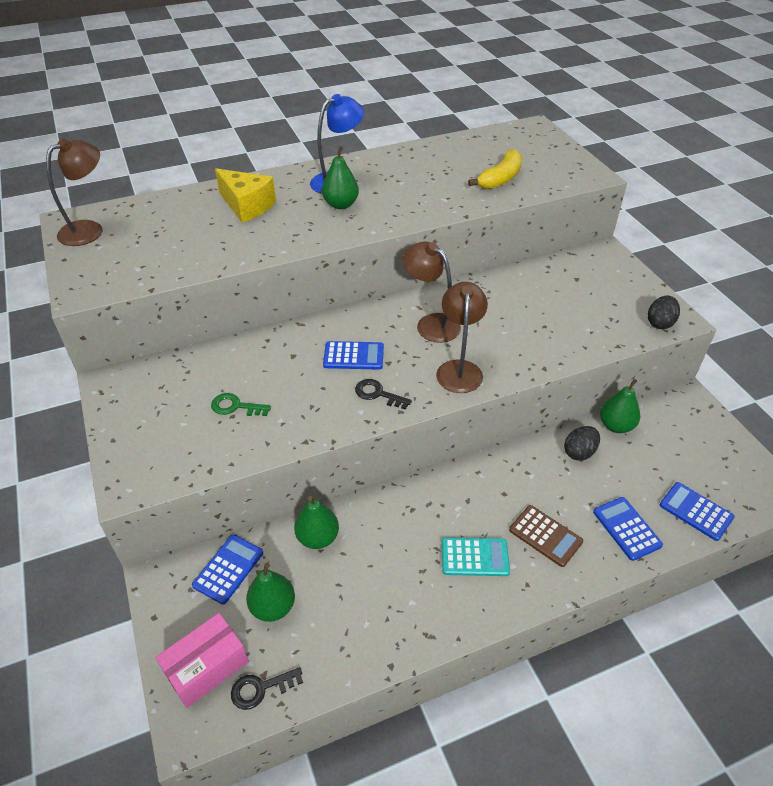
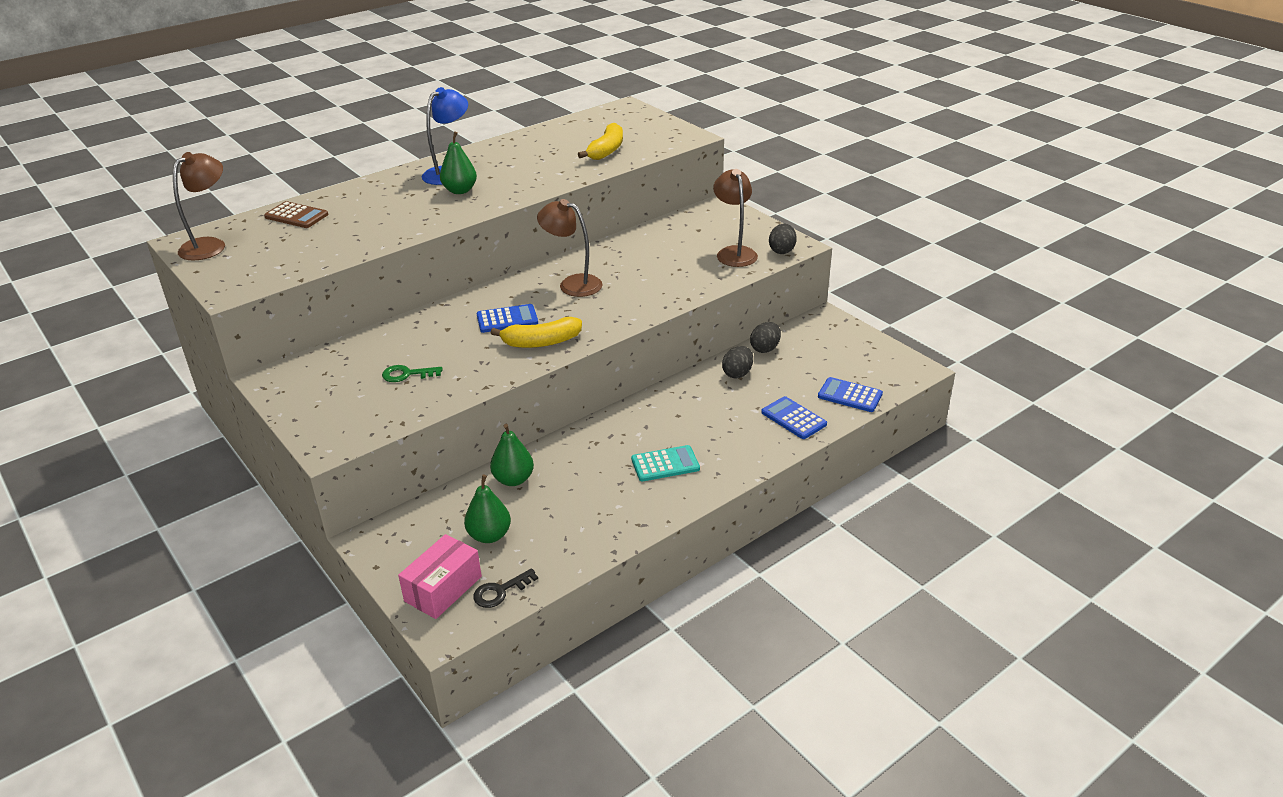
camera: 15 degrees left, 10 degrees down
(228, 569) = (435, 518): blue calculator -> none
(247, 206) = (366, 204): yellow cheese -> none
(378, 394) = (541, 342): black key -> yellow banana
(459, 369) = (610, 312): brown lamp -> brown lamp (734, 252)
(545, 536) = (724, 437): brown calculator -> brown calculator (296, 216)
(616, 426) = (765, 348): green pear -> black egg

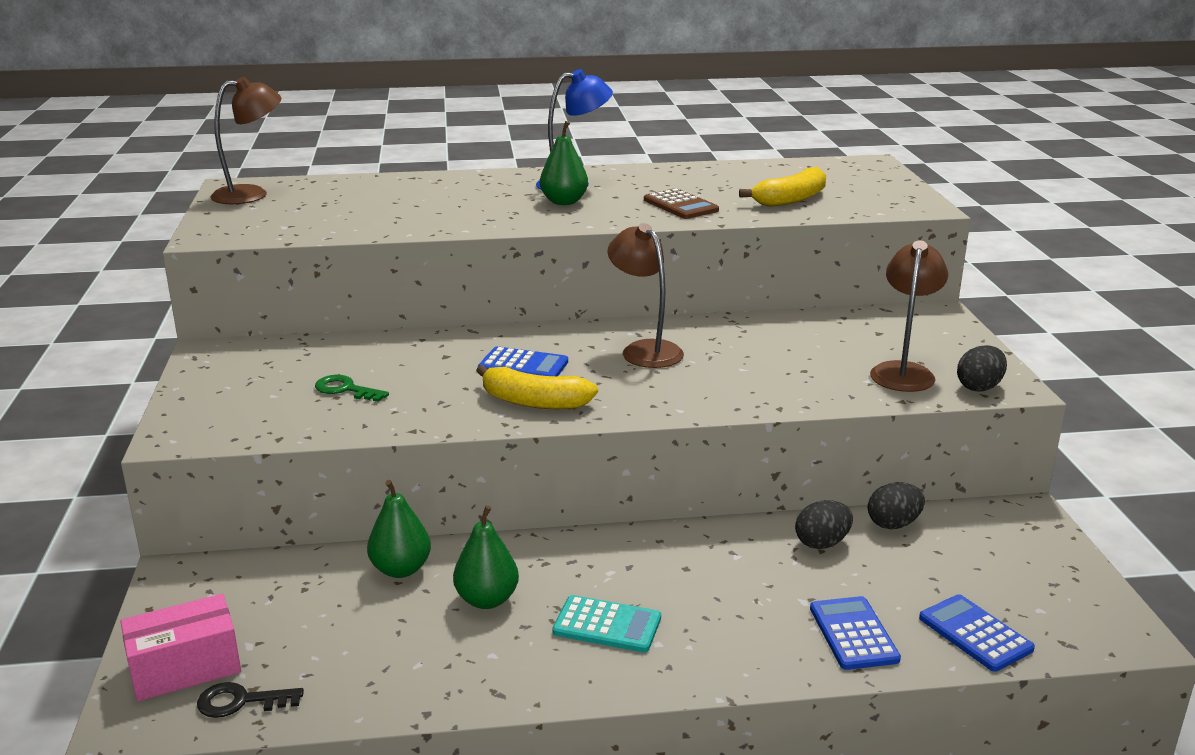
camera: 30 degrees right, 10 degrees down
(296, 216) = (365, 188): brown calculator -> brown calculator (680, 205)
(489, 535) = (303, 625): green pear -> green pear (487, 600)

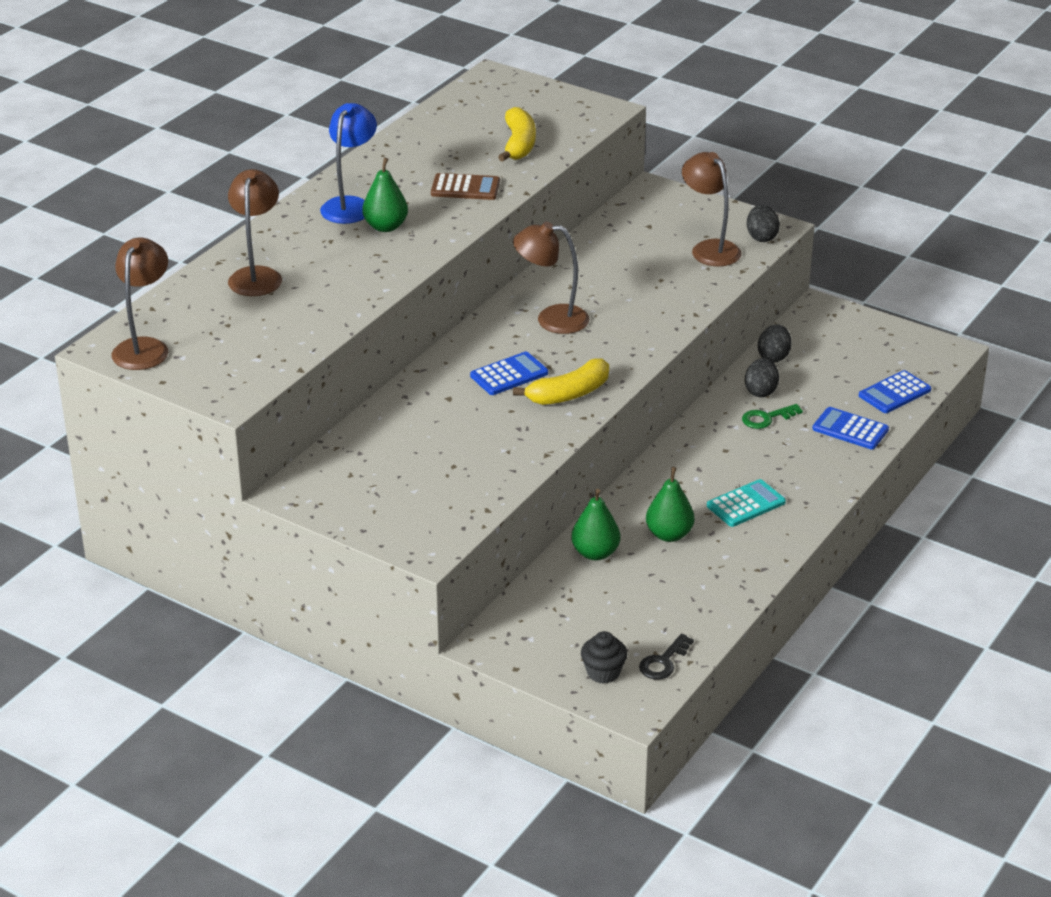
camera: 50 degrees left, 10 degrees up
(185, 667) = (603, 672): pink box -> black cupcake
(346, 389) = (447, 458): green key -> green key (766, 418)
(413, 191) = (257, 275): none -> brown lamp
(975, 633) = (894, 393): blue calculator -> blue calculator turned 45 degrees counterclockwise

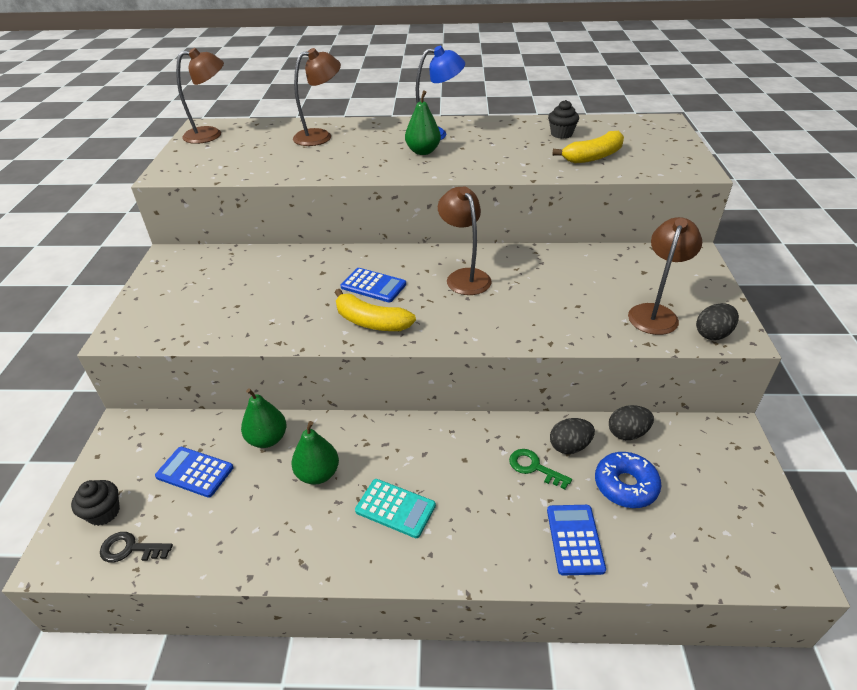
camera: 60 degrees right, 5 degrees up
(447, 138) = (561, 134): none -> black cupcake
(465, 188) = (507, 159): brown calculator -> none
(823, 383) = (625, 485): none -> blue donut
(894, 393) = (670, 551): blue calculator -> blue calculator (195, 472)

